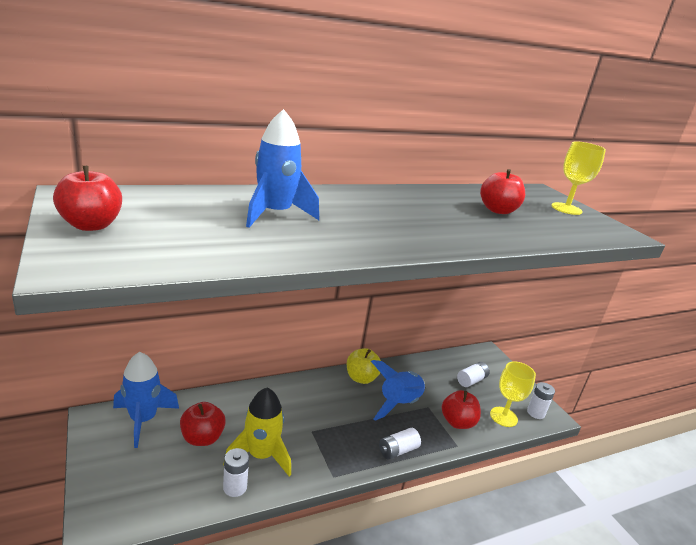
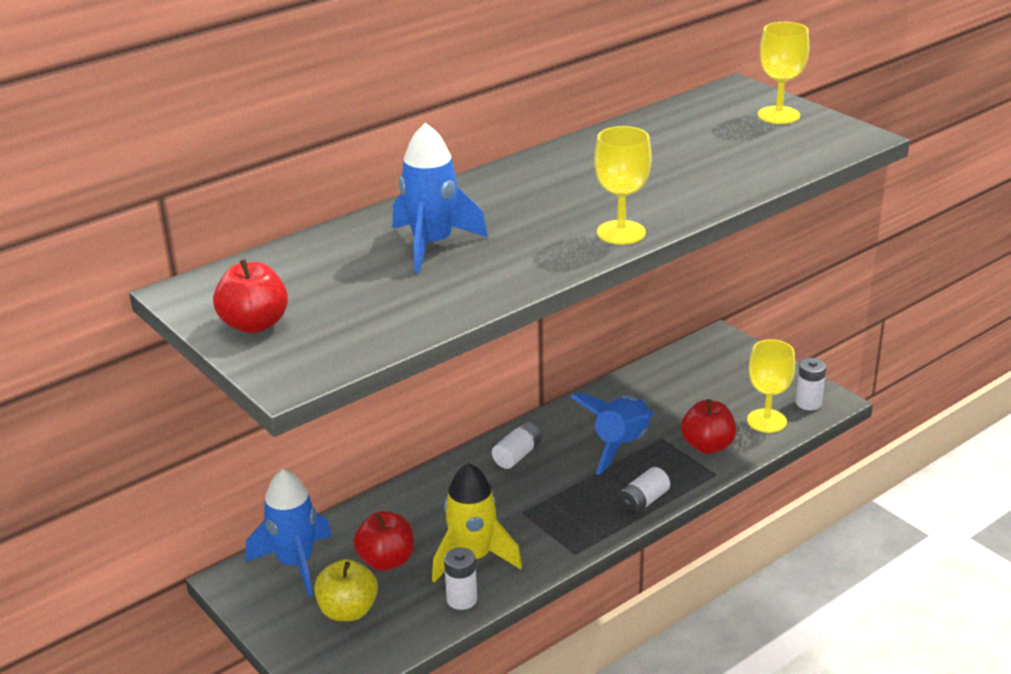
camera: 10 degrees left, 5 degrees up
(361, 378) = (555, 427): yellow apple -> yellow apple (348, 611)
(422, 243) = (621, 232): none -> yellow goblet
(471, 380) = (709, 385): white battery -> white battery (517, 455)
(498, 210) = (691, 149): red apple -> none

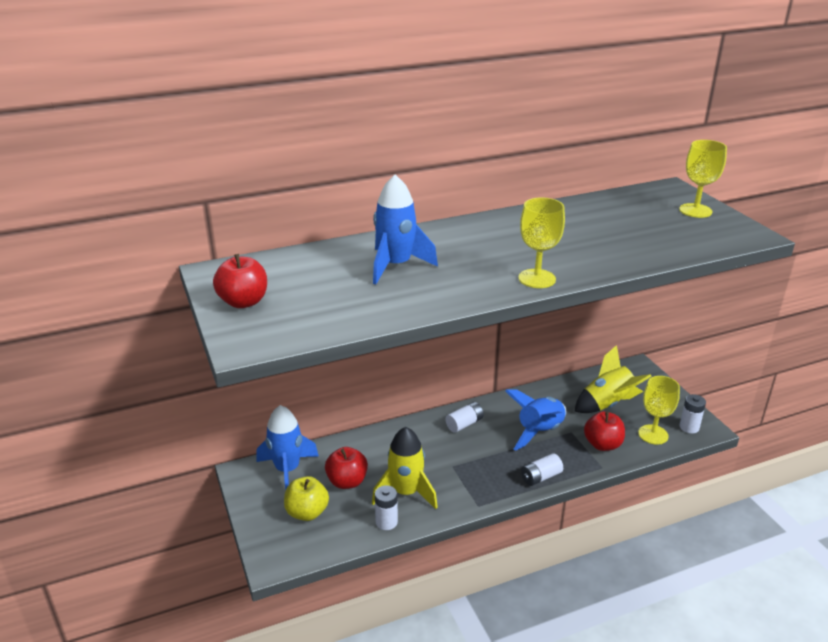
camera: 15 degrees right, 0 degrees up
(697, 394) = (607, 404): none -> yellow rocket

